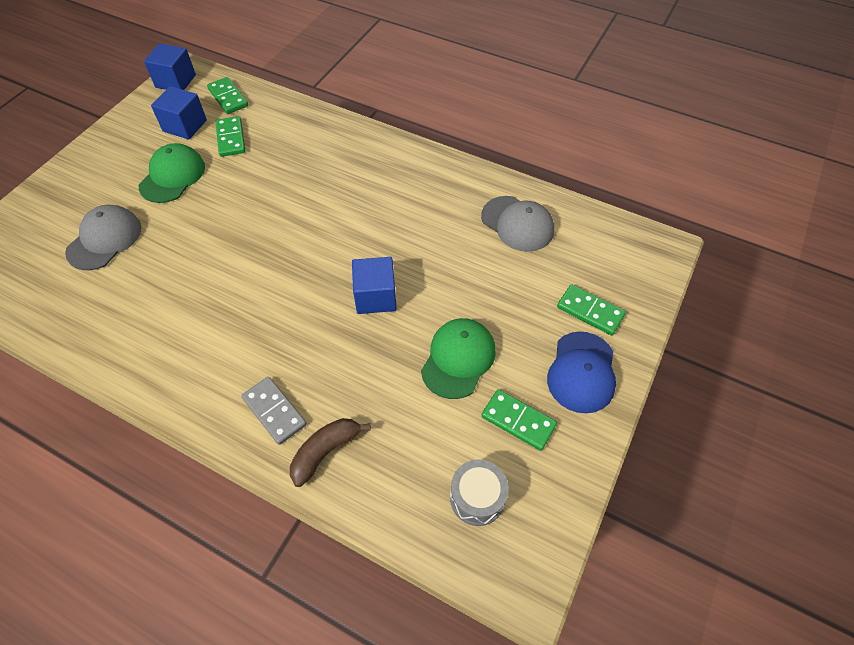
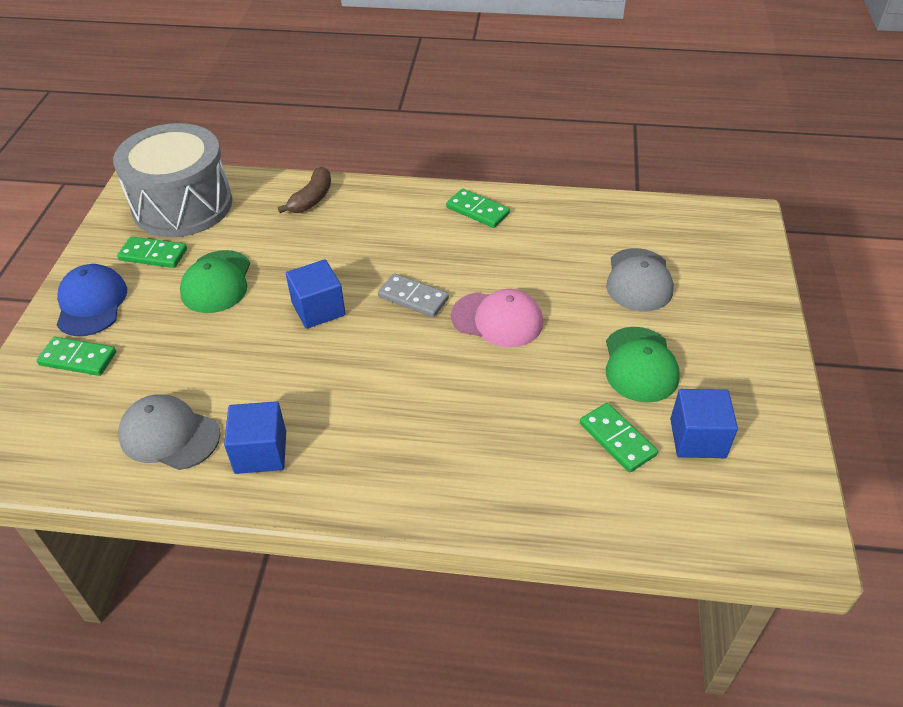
camera: 160 degrees right, 10 degrees down
(175, 81) = (795, 513): blue cube -> blue cube (260, 452)
(228, 97) = (685, 509): green domino -> green domino (477, 210)
(240, 240) = (497, 319): none -> pink cap
(274, 411) = (367, 209): grey domino -> grey domino (413, 298)
(477, 498) = (182, 205): grey drum -> grey drum, size x2.26

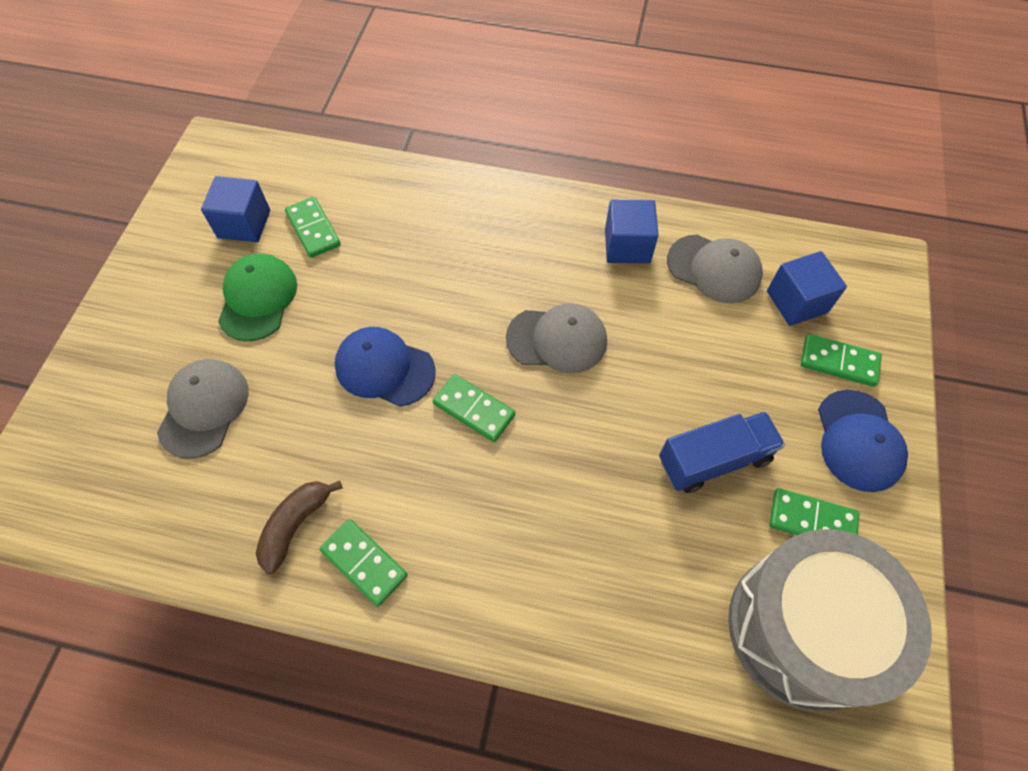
camera: 175 degrees left, 15 degrees up
(216, 282) = (714, 460): green cap -> blue truck
(312, 199) = (606, 621): brown banana -> brown banana (296, 525)
(318, 309) = (585, 404): blue cube -> blue cube (797, 302)
(341, 355) = (557, 339): none -> grey cap
(413, 298) = (474, 409): grey domino -> green domino
(497, 319) = (384, 368): pink cap -> blue cap

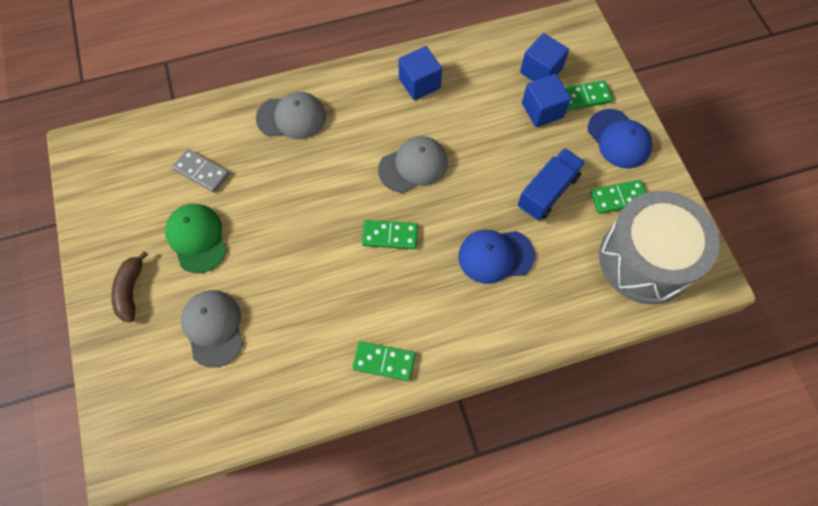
camera: 30 degrees left, 5 degrees up
(244, 224) = (148, 192): blue cube -> blue cube (542, 110)
(296, 525) = (327, 364): brown banana -> brown banana (131, 290)
(313, 229) = (202, 172): green domino -> grey domino
(384, 368) = (316, 240): blue cap -> blue cap (495, 256)
(714, 269) = (481, 73): grey cap -> grey cap (291, 117)

